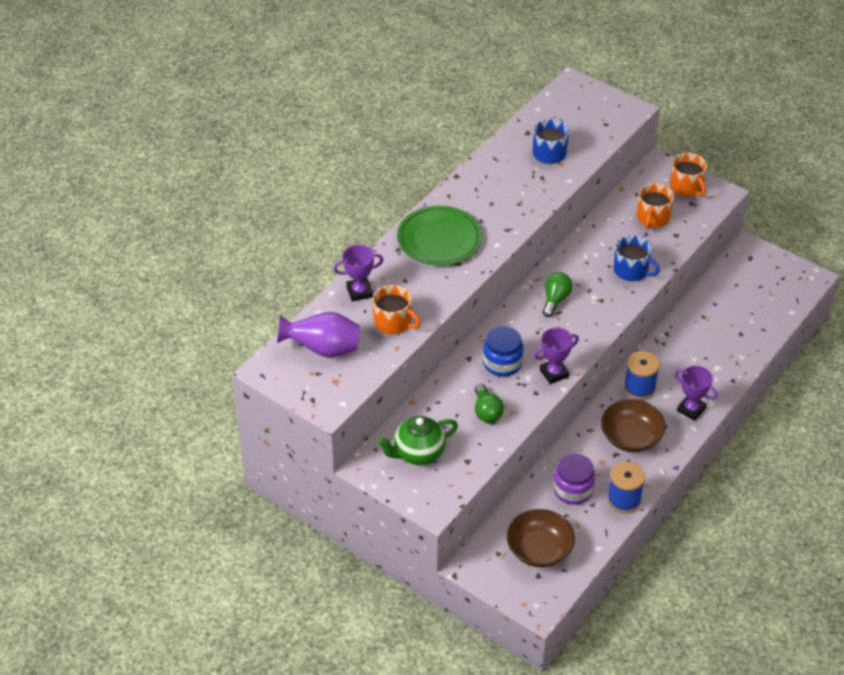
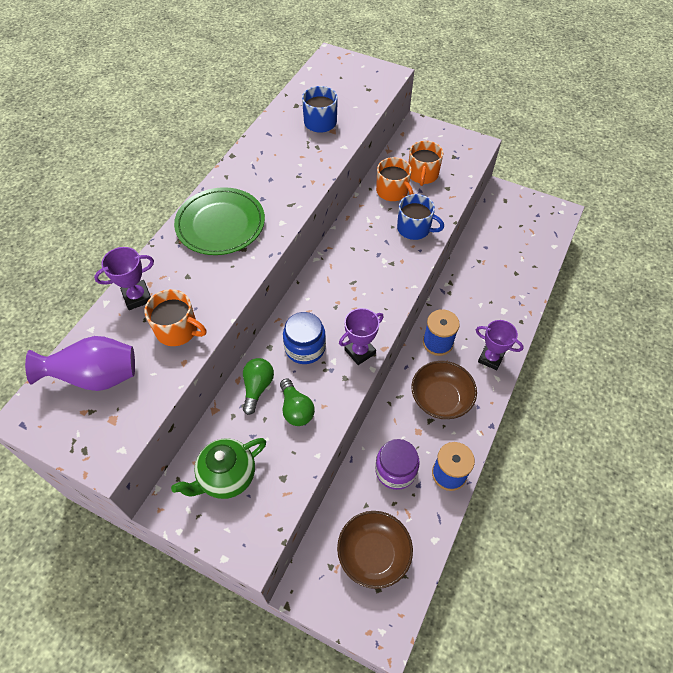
camera: 10 degrees left, 10 degrees up
(555, 300) = (347, 269): green light bulb -> green light bulb (257, 388)
(687, 187) = (446, 142): orange mug -> orange mug (392, 191)

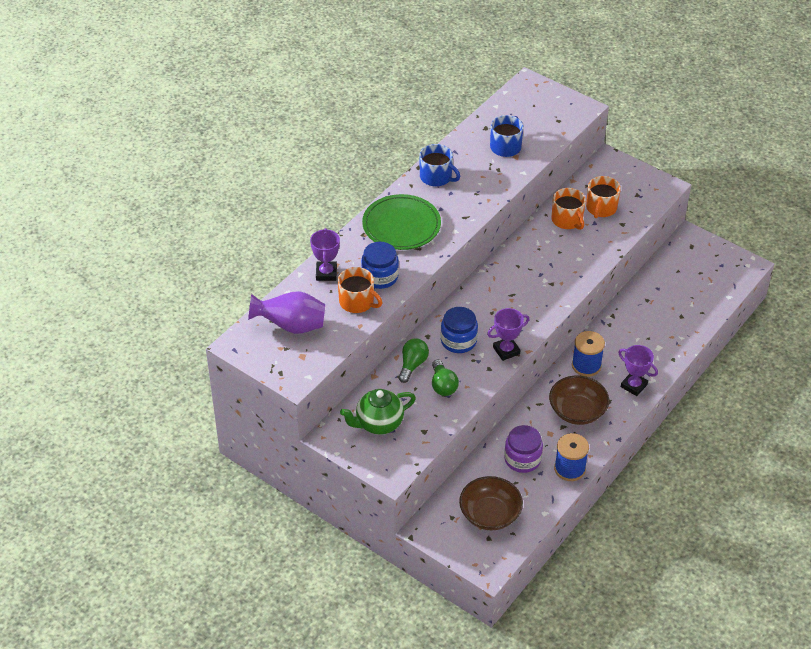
camera: 10 degrees right, 10 degrees down
(137, 297) = (326, 273): purple trophy -> purple trophy turned 75 degrees counterclockwise
(202, 292) = (380, 277): none -> blue jar
(414, 228) = (580, 256): blue mug -> blue mug (436, 177)

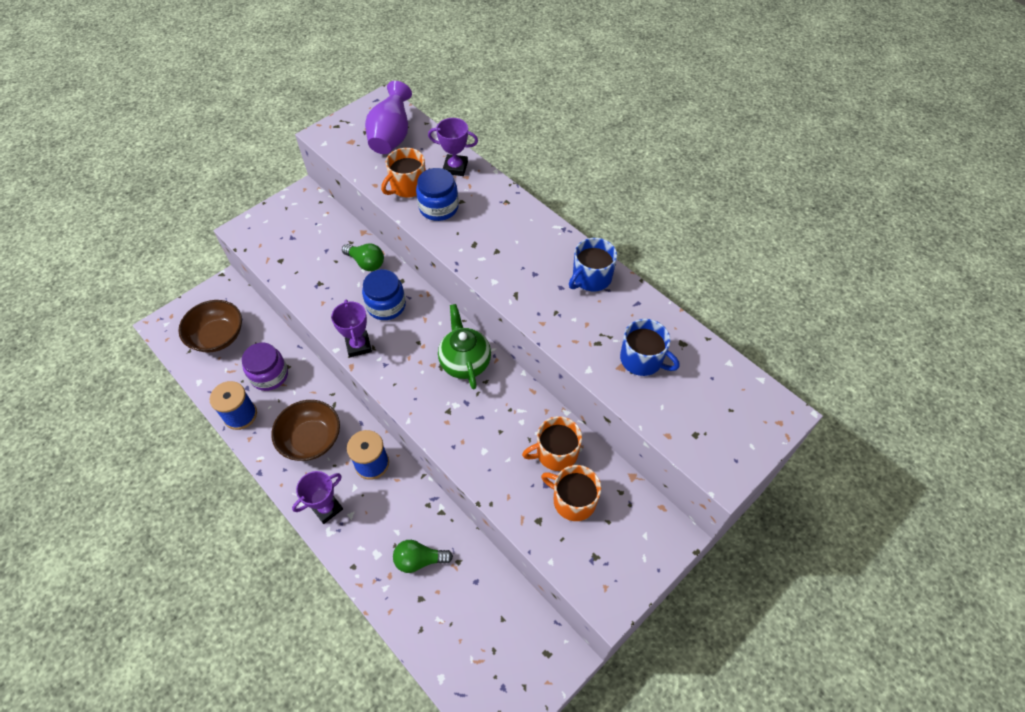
camera: 100 degrees right, 10 degrees up
(378, 423) = (303, 228): green teapot -> green teapot (465, 362)
(401, 226) = (513, 235): green plate -> none
(443, 385) = (331, 283): green light bulb -> green light bulb (419, 560)

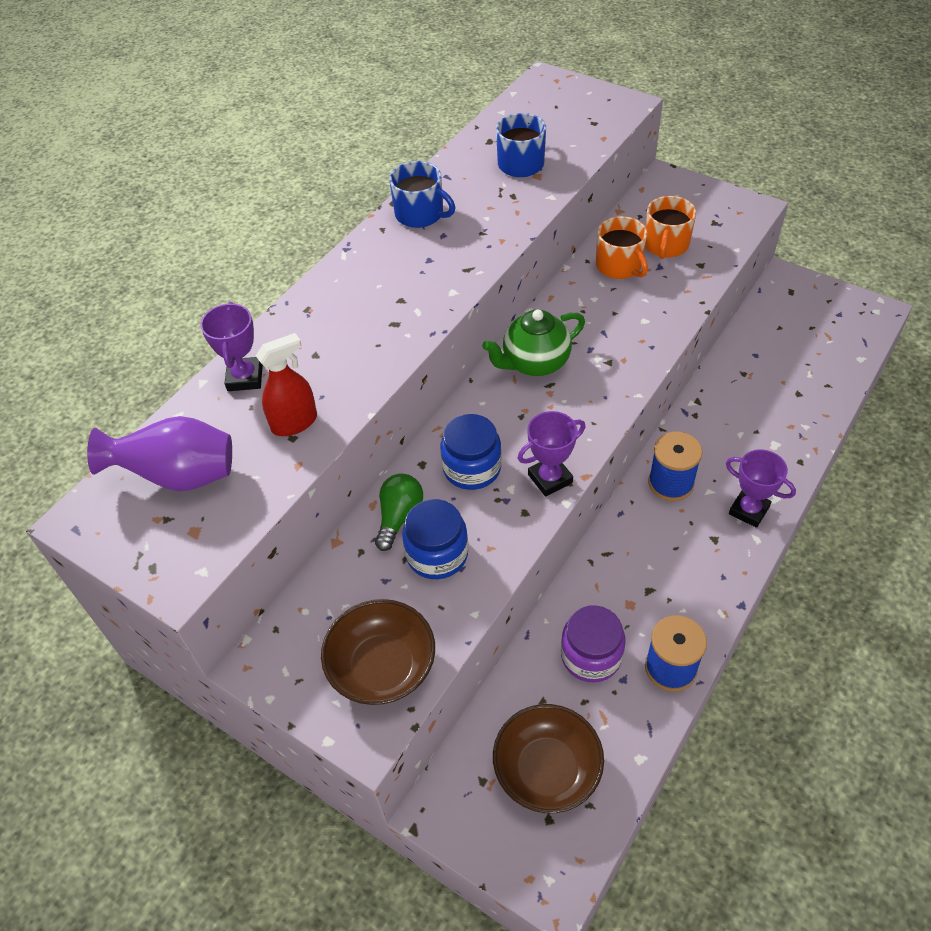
camera: 100 degrees left, 5 degrees down
(311, 439) = (668, 561): brown bowl -> brown bowl (382, 667)
(408, 186) = (294, 423): orange mug -> red spray bottle
(419, 560) = (760, 405): green light bulb -> none
(438, 207) = (333, 376): blue jar -> blue jar (437, 554)

